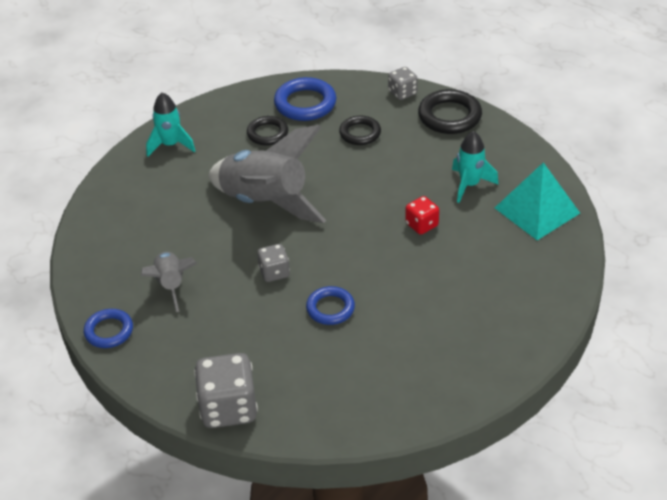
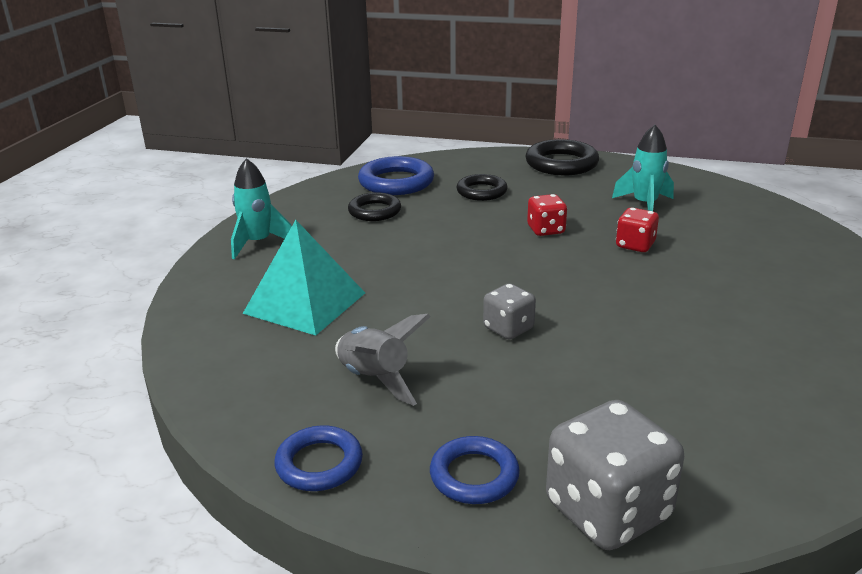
camera: 25 degrees left, 15 degrees down
(265, 202) = (429, 267): grey rocket -> none
(330, 308) = (621, 346): blue ring -> blue ring (474, 475)
(372, 190) = (546, 230): none -> red dice
(402, 93) = (494, 157): grey dice -> none
(537, 210) = (737, 209): turquoise pyramid -> turquoise pyramid (305, 303)

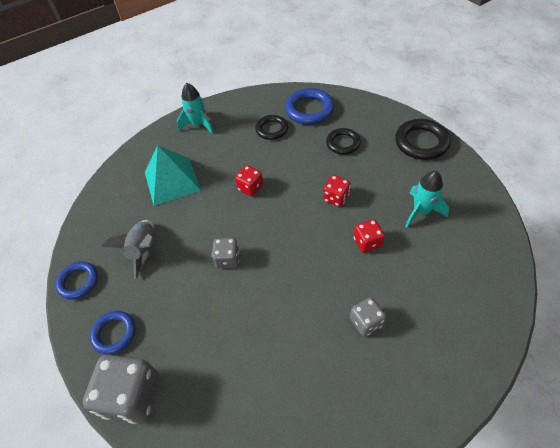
camera: 45 degrees right, 25 degrees up
(431, 263) = (250, 188): none -> red dice
(735, 296) = (366, 322): none -> grey dice

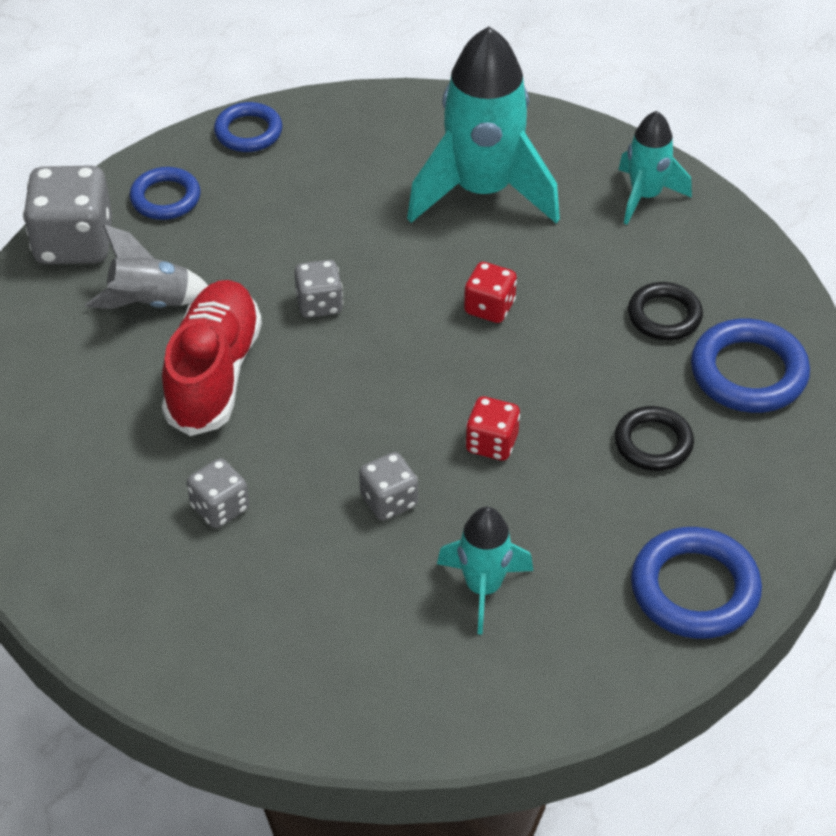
camera: 75 degrees right, 5 degrees down
(143, 250) = (320, 192): grey rocket -> grey rocket (150, 303)
(172, 181) = (482, 191): turquoise pyramid -> turquoise rocket
(266, 317) = (214, 374): none -> red shoe
(367, 242) = (389, 501): red dice -> grey dice
(421, 142) = (694, 589): black ring -> blue ring

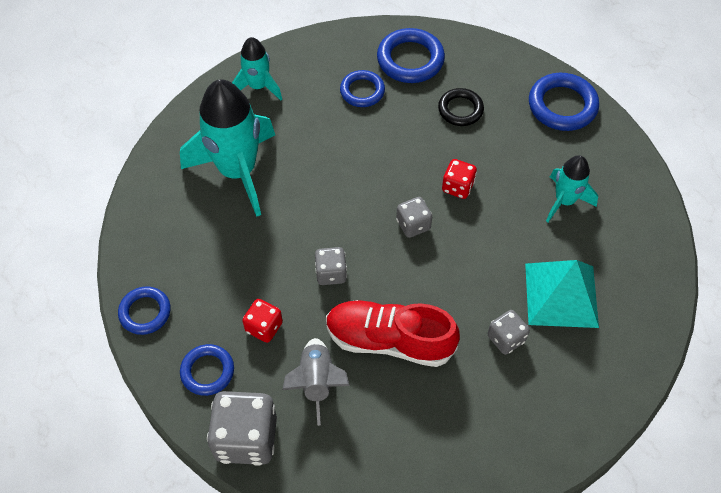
camera: 85 degrees left, 10 degrees up
(299, 579) = (561, 295): none -> turquoise pyramid
(389, 501) = (501, 243): grey dice -> grey dice (413, 225)
(489, 307) = (345, 177): red dice -> red dice (264, 327)
(664, 316) = (362, 91): black ring -> blue ring

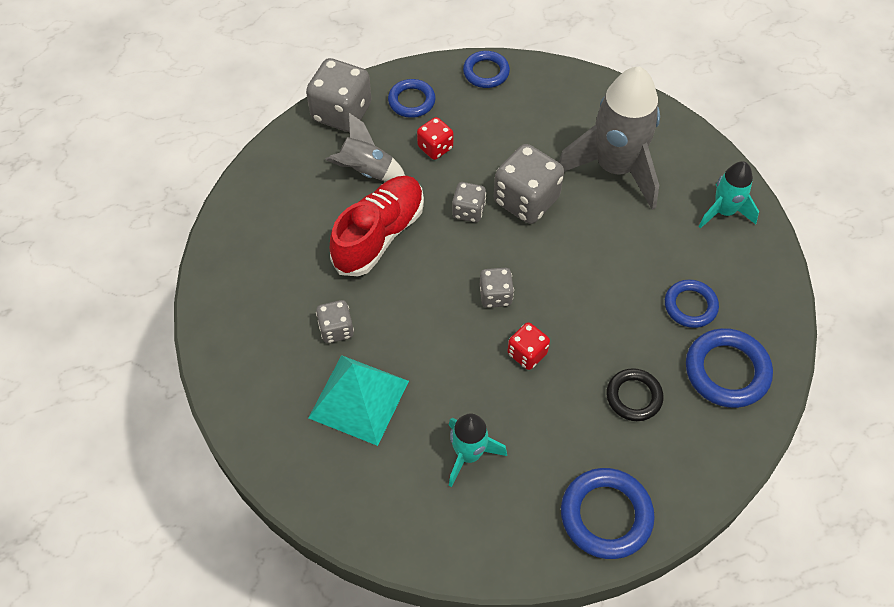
camera: 110 degrees right, 0 degrees up
(238, 171) = (615, 168): turquoise rocket -> grey rocket
(300, 230) = (526, 200): none -> grey dice

